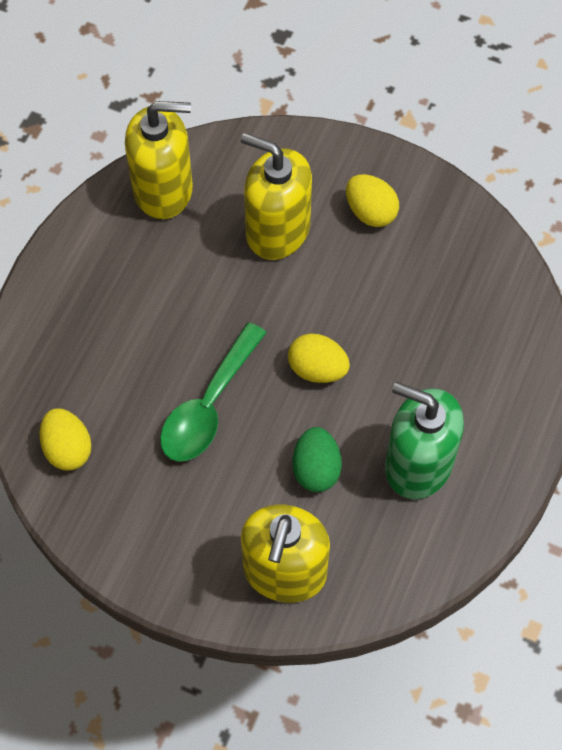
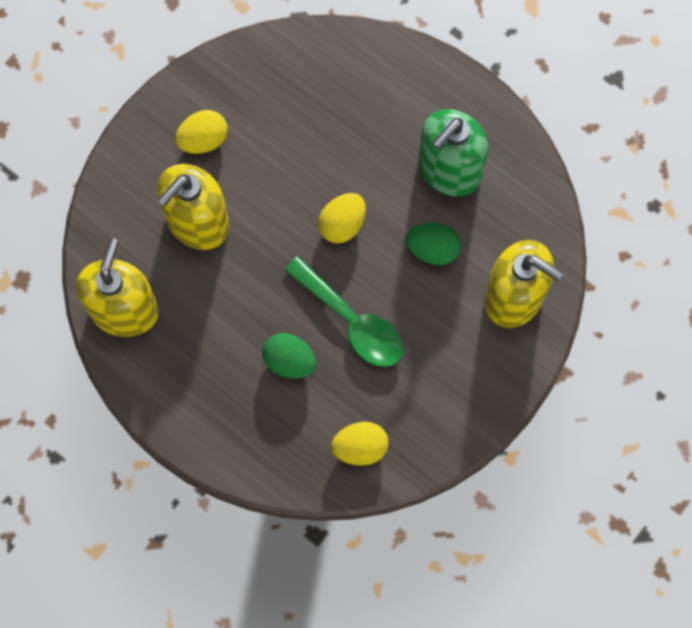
camera: 75 degrees left, 10 degrees up
(147, 355) = (289, 361): none -> green egg

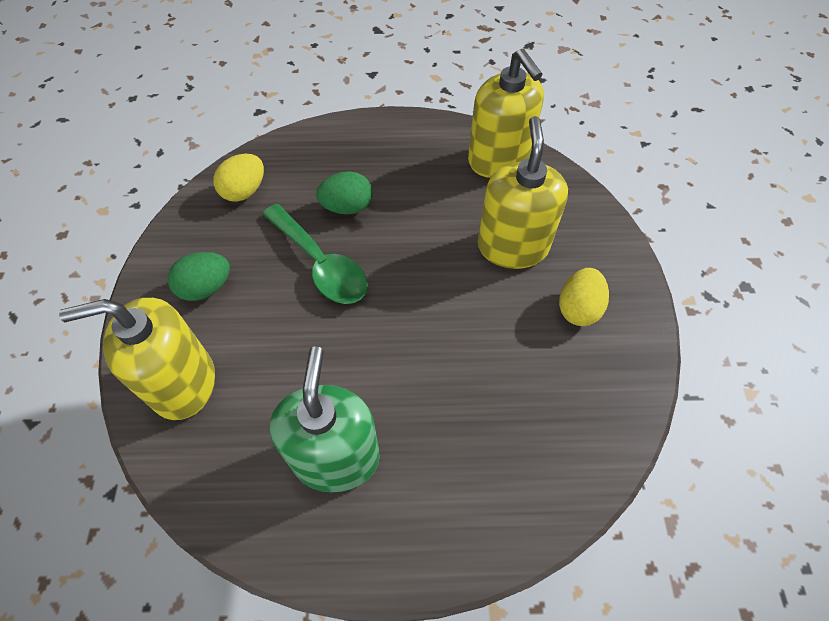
camera: 140 degrees right, 15 degrees down
(342, 224) = (395, 329): yellow egg -> none
(352, 321) = (321, 264): green spoon -> green spoon turned 135 degrees counterclockwise
(432, 249) = (294, 368): green egg -> green egg (206, 288)

